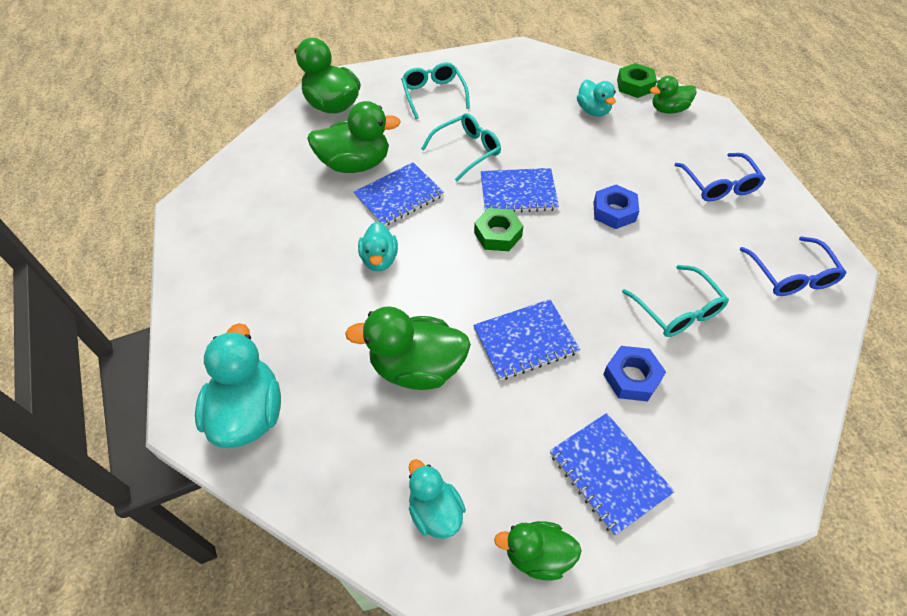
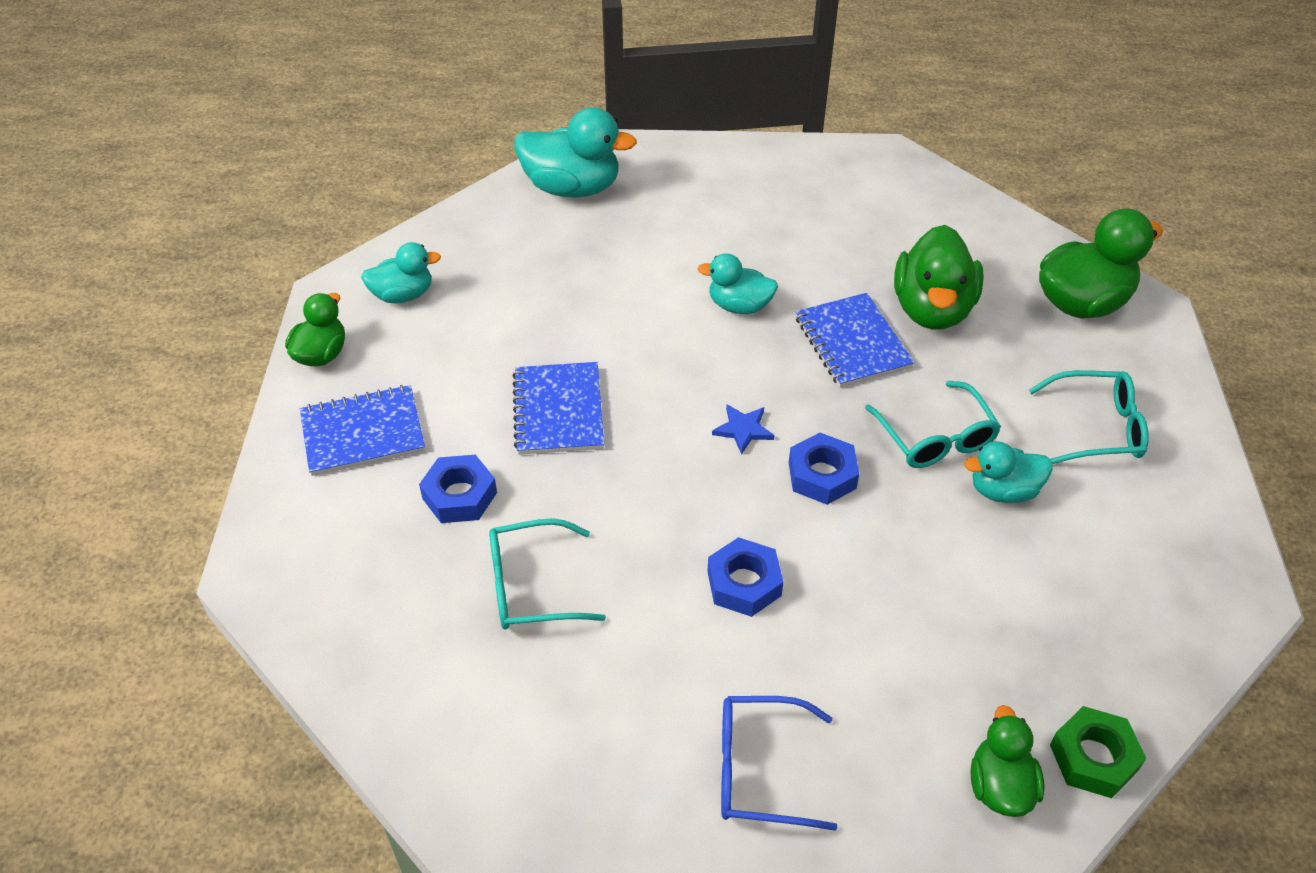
camera: 105 degrees right, 5 degrees down
(417, 368) = (566, 311): green duck -> none
(498, 234) = (743, 430): green nut -> blue star
(518, 192) = (822, 475): blue notebook -> blue nut
(593, 111) = (1015, 649): turquoise duck -> turquoise duck (1003, 490)
(791, 275) = (526, 772): blue glasses -> none

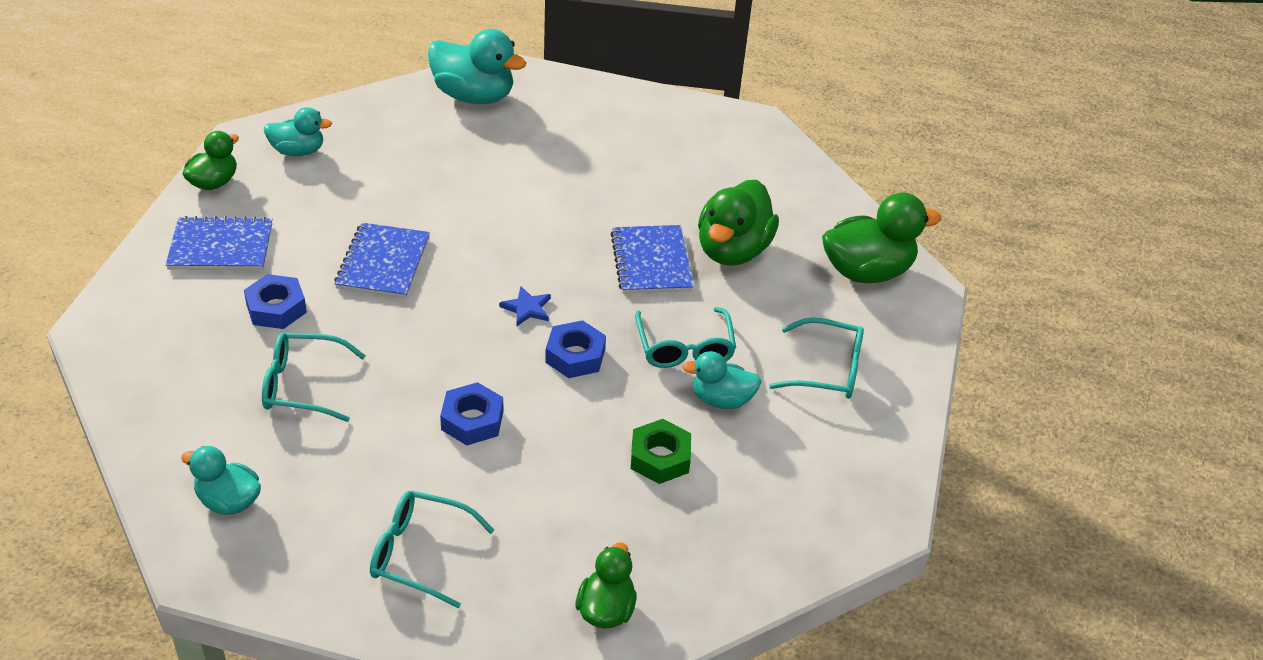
camera: 10 degrees right, 5 degrees down
(739, 306) = (569, 214): turquoise duck -> turquoise duck (228, 501)
(759, 770) = (420, 553): blue glasses -> turquoise glasses
(1093, 757) = (693, 608): green nut -> green nut (660, 457)

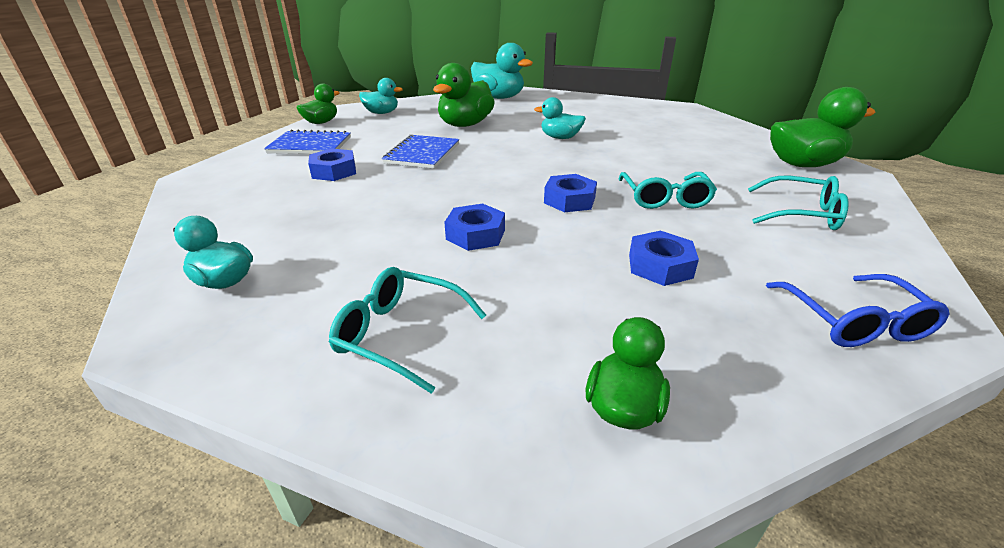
camera: 10 degrees right, 10 degrees down
(303, 385) = (334, 209): turquoise glasses -> none
(527, 308) = (529, 176): blue star -> none
(651, 262) = (626, 157): blue notebook -> none
(660, 457) = (660, 266): green nut -> blue nut
(721, 399) = (709, 229): turquoise duck -> turquoise duck (560, 138)
(732, 250) = (688, 153): green duck -> green duck (465, 125)
(814, 517) = (854, 322): none -> blue glasses

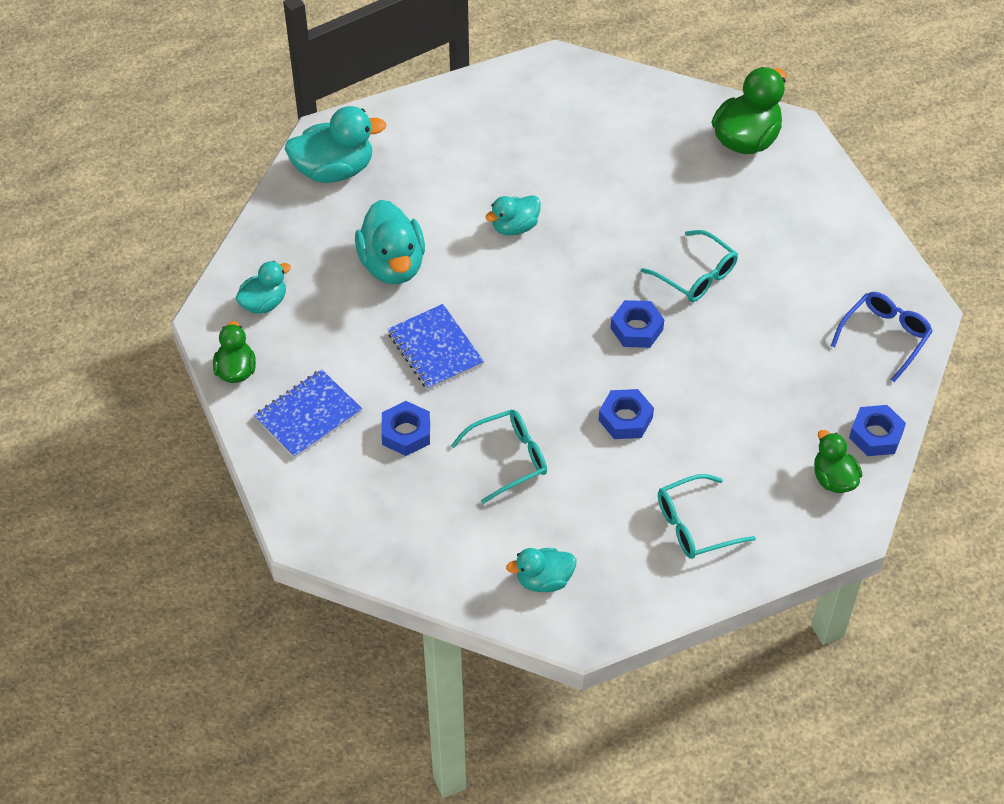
camera: 45 degrees left, 20 degrees up
(465, 125) = (392, 265): green duck -> turquoise duck
(660, 266) = (761, 362): blue nut -> blue nut (875, 435)
(801, 214) = (794, 231): turquoise glasses -> turquoise glasses (508, 458)
(854, 322) = (884, 337): blue glasses -> blue glasses turned 90 degrees counterclockwise

